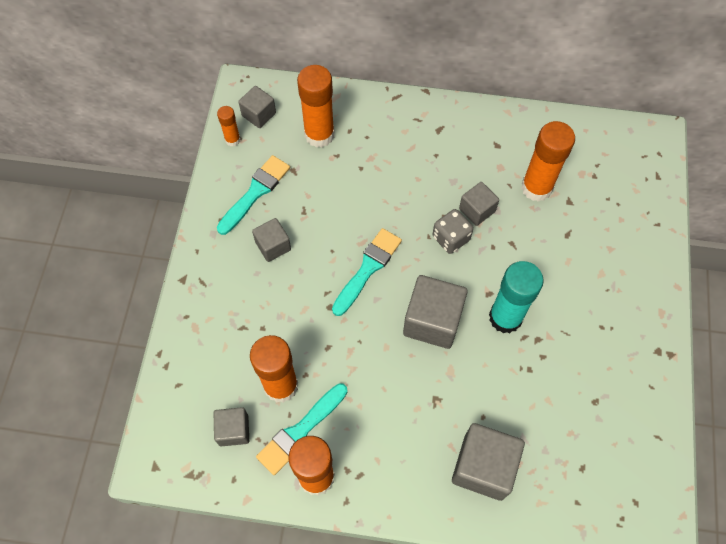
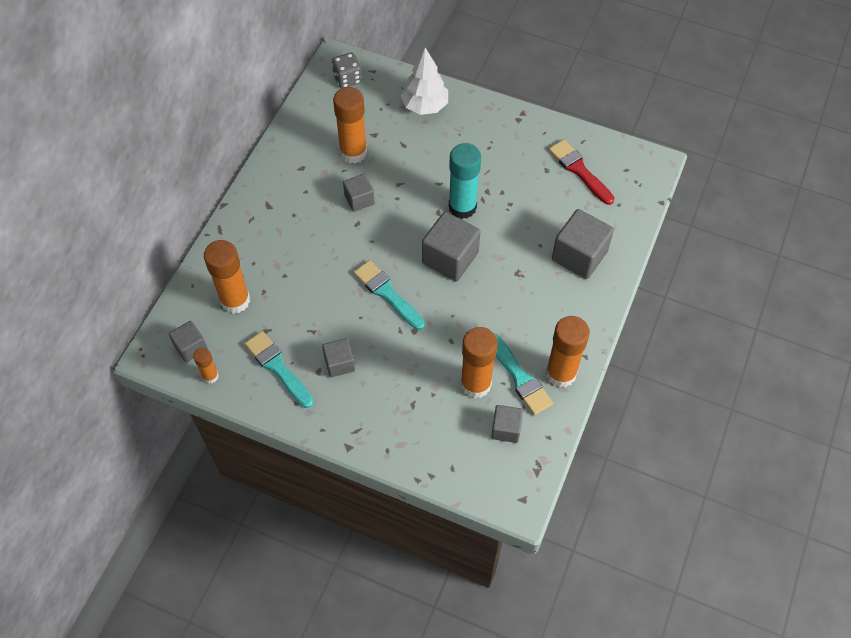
camera: 75 degrees left, 5 degrees down
(450, 238) = (379, 225): grey dice -> grey dice (347, 79)
(610, 441) = (579, 170): none -> red brush
(632, 242) = (425, 106): none -> white tree

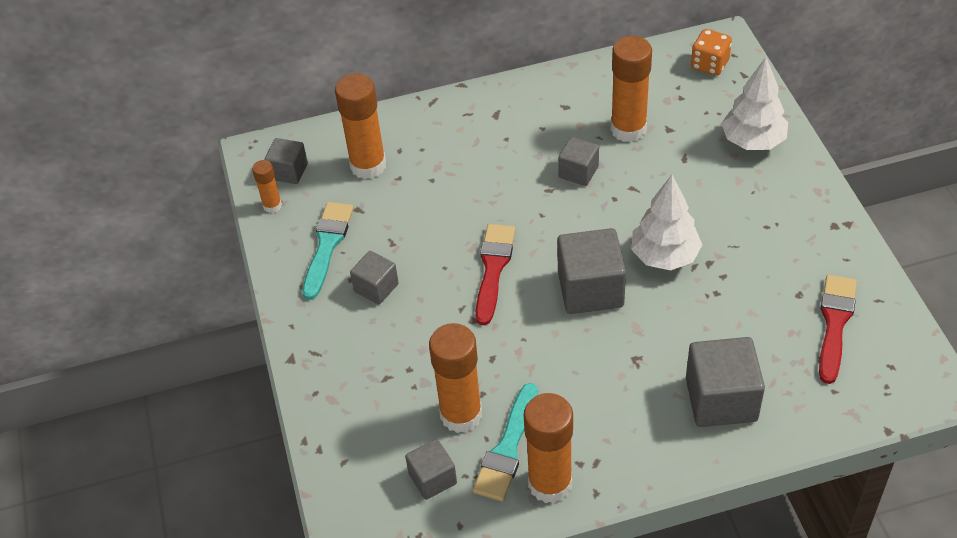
camera: 55 degrees right, 10 degrees down
(347, 79) = (709, 64): grey dice -> orange dice
(387, 293) = (493, 268): turquoise brush -> red brush
(462, 207) = (664, 256): turquoise glue stick -> white tree

